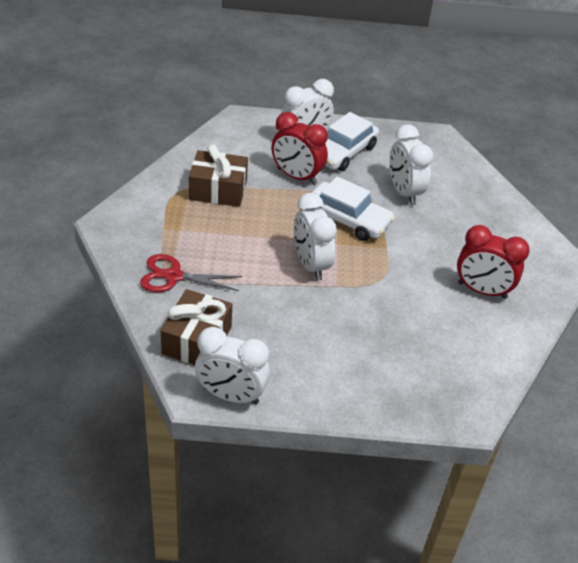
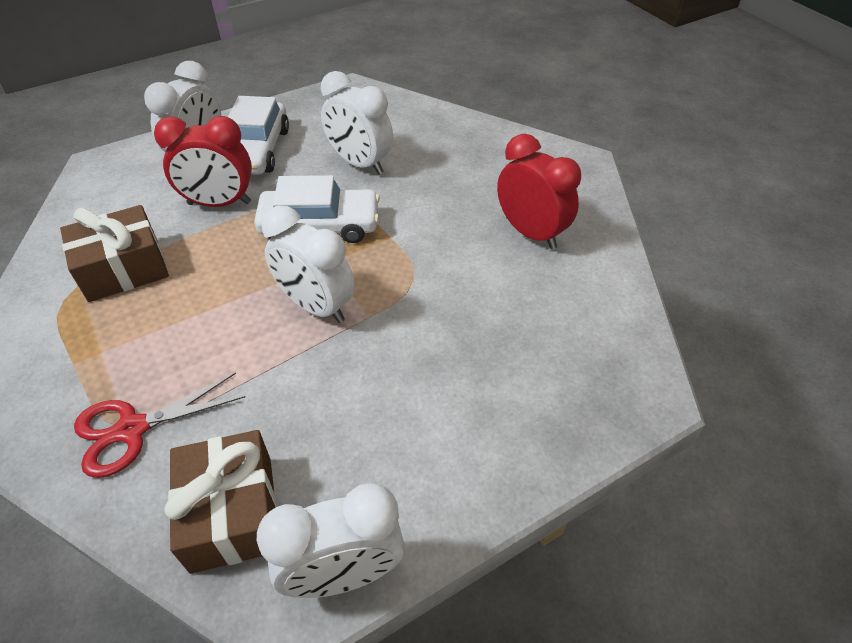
camera: 30 degrees left, 5 degrees up
(482, 290) = (530, 233): red clock -> red clock turned 120 degrees counterclockwise

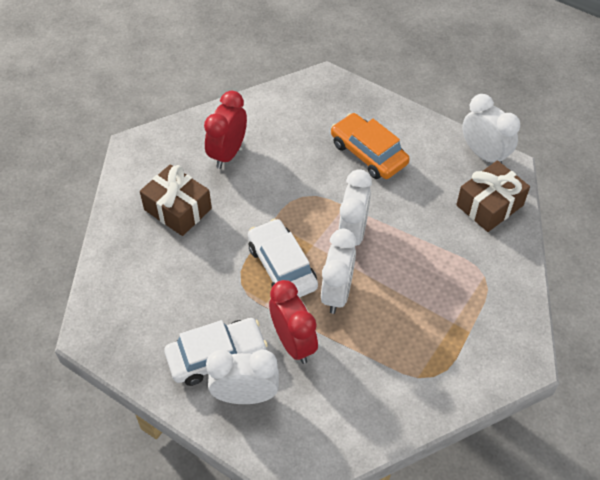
camera: 115 degrees left, 5 degrees up
(123, 269) = (388, 360): brown gift -> brown gift (177, 209)
(132, 429) = (483, 272): red scissors -> none
(360, 163) = (200, 275): white clock -> white clock (337, 293)
(448, 386) = (368, 153): none -> orange car

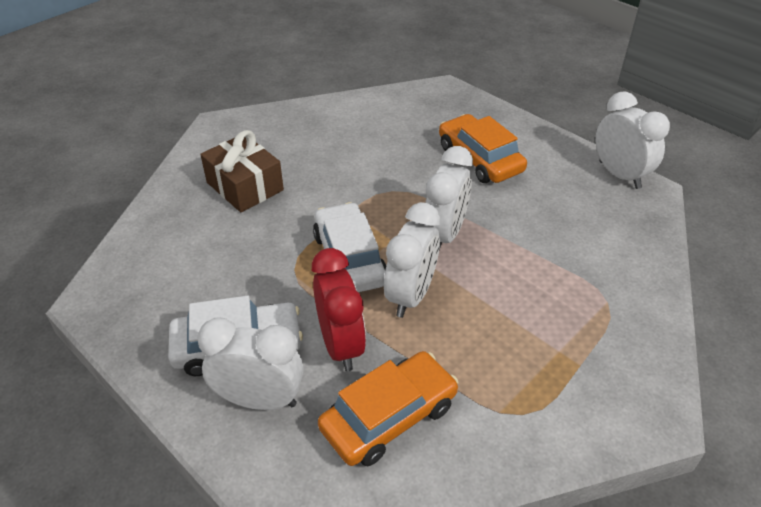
camera: 10 degrees right, 10 degrees down
(228, 153) = (318, 142): red clock -> none
(341, 393) = (389, 417): none -> orange car
(489, 205) = (621, 226): brown gift -> none

